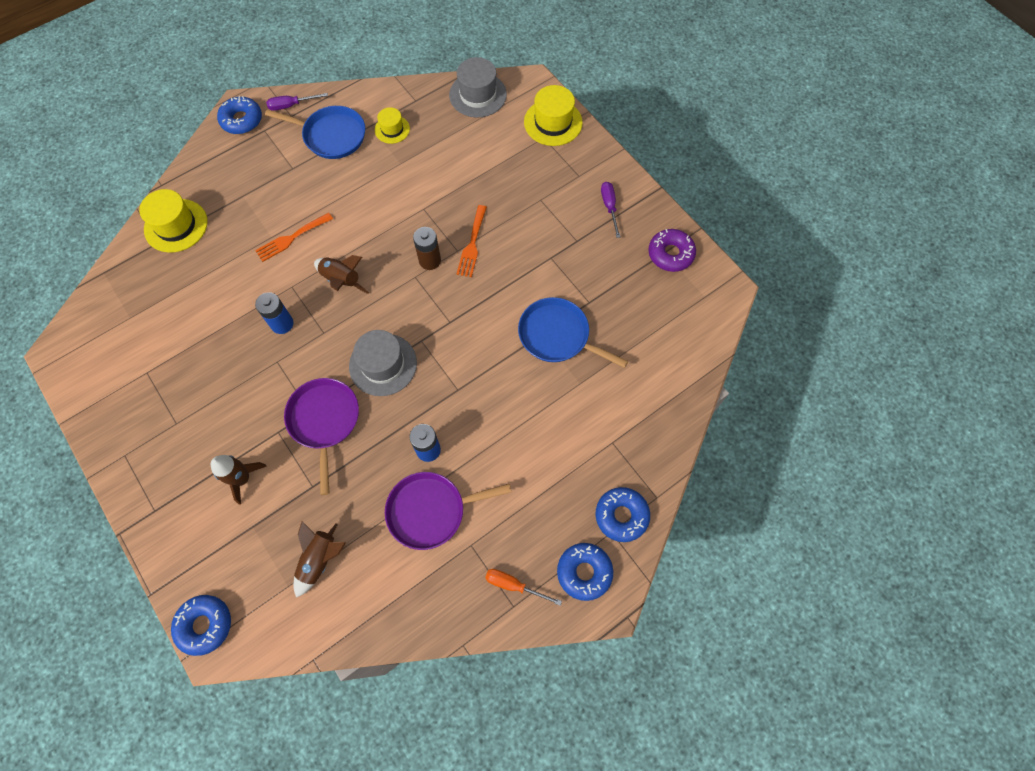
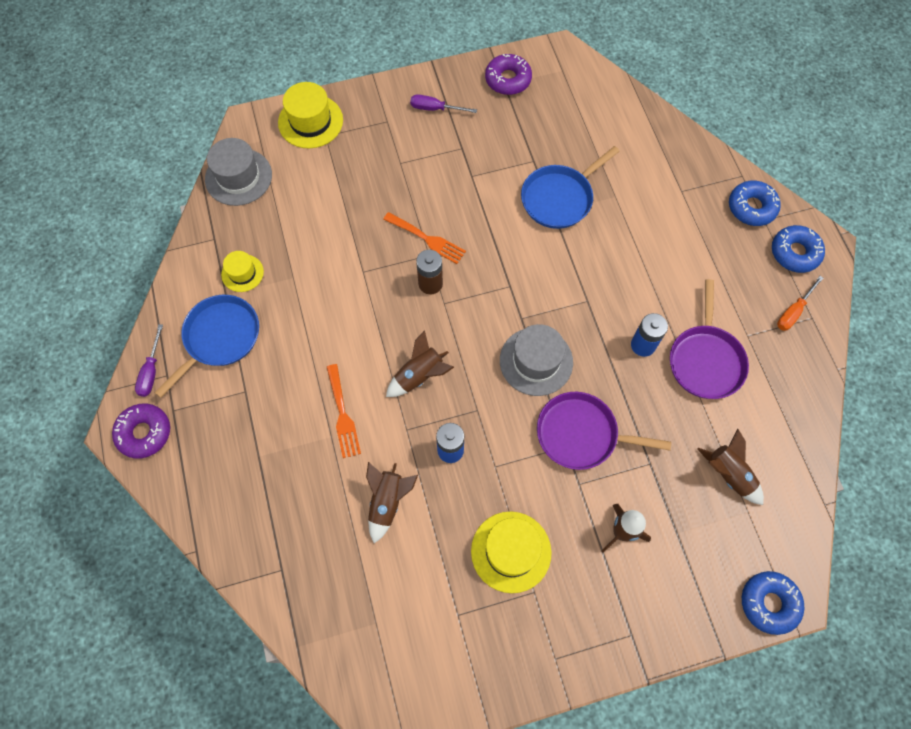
camera: 70 degrees left, 0 degrees up
(176, 225) = (266, 543): yellow hat -> yellow hat (511, 551)
(227, 293) = (387, 502): none -> brown rocket
(242, 120) = (144, 433): blue donut -> purple donut

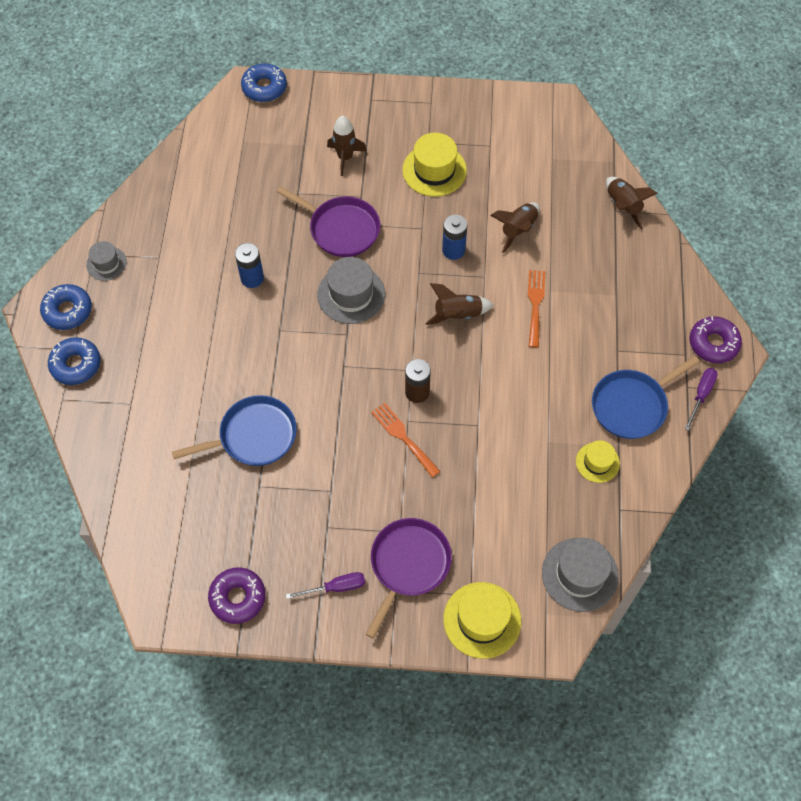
camera: 160 degrees left, 5 degrees down
(435, 109) = (336, 587): purple screwdriver -> purple screwdriver turned 45 degrees counterclockwise
(705, 360) = (207, 250): purple pan -> purple pan (408, 564)
(728, 474) = (241, 168): brown rocket -> brown rocket (623, 206)
(793, 311) = (106, 263): orange screwdriver -> grey hat

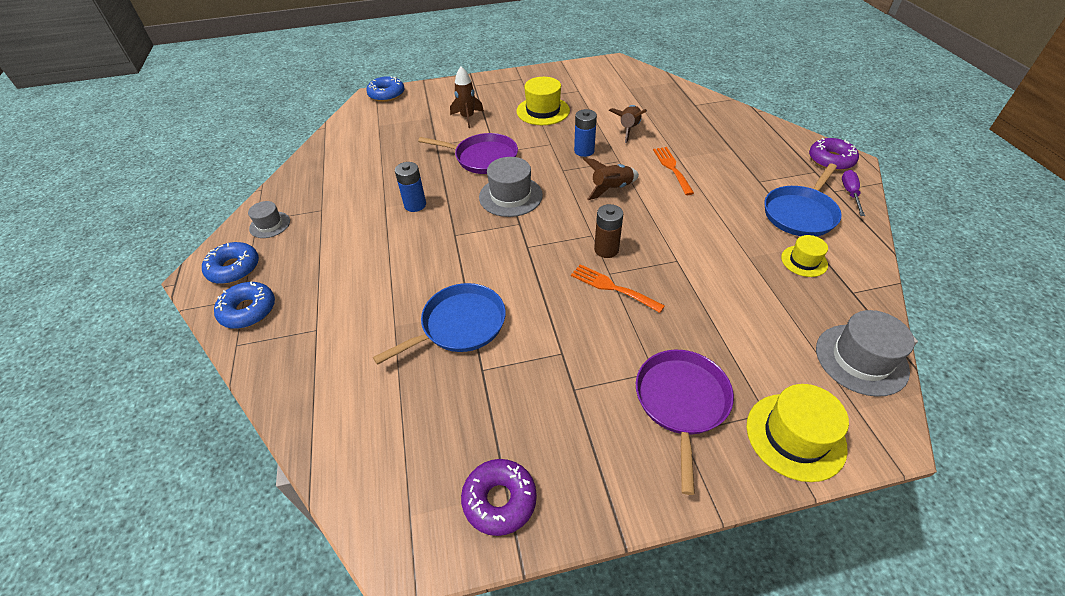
camera: 15 degrees left, 15 degrees down
(336, 587) = (613, 451): purple screwdriver -> none
(623, 206) = (699, 101): brown rocket -> none

